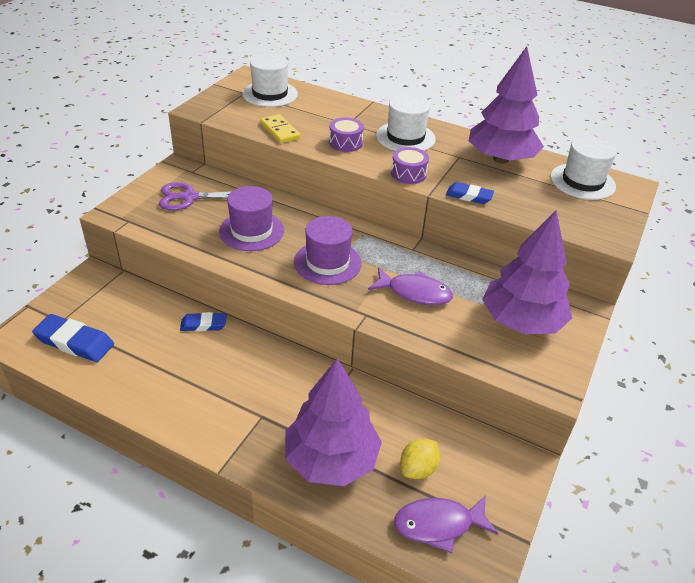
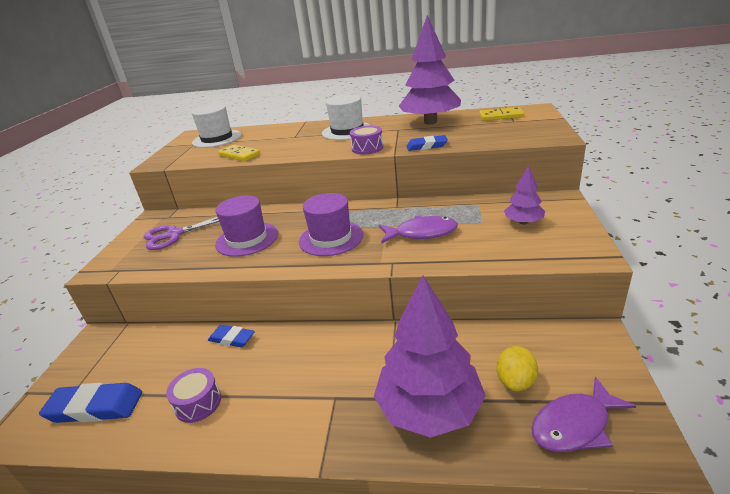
camera: 15 degrees left, 10 degrees down
(203, 324) = (232, 339): blue eraser -> blue eraser turned 45 degrees clockwise
(345, 143) = (301, 146): purple drum -> purple drum (198, 403)
(521, 321) = (523, 222): purple tree -> purple tree, size x0.49
(582, 181) = (501, 116): white hat -> yellow domino

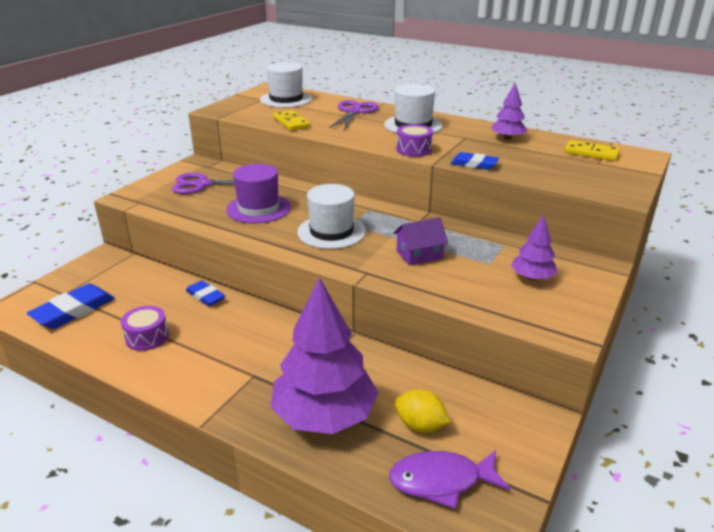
camera: 20 degrees right, 0 degrees up
(95, 407) = (73, 311): blue eraser -> blue eraser turned 75 degrees counterclockwise
(288, 133) = (354, 112): none -> purple scissors
(331, 238) = (331, 231): purple hat -> white hat
(421, 233) = (419, 255): purple fish -> purple house
(430, 122) = (507, 138): purple tree -> purple tree, size x0.49
(515, 381) = (420, 425): yellow lemon -> yellow lemon turned 75 degrees clockwise

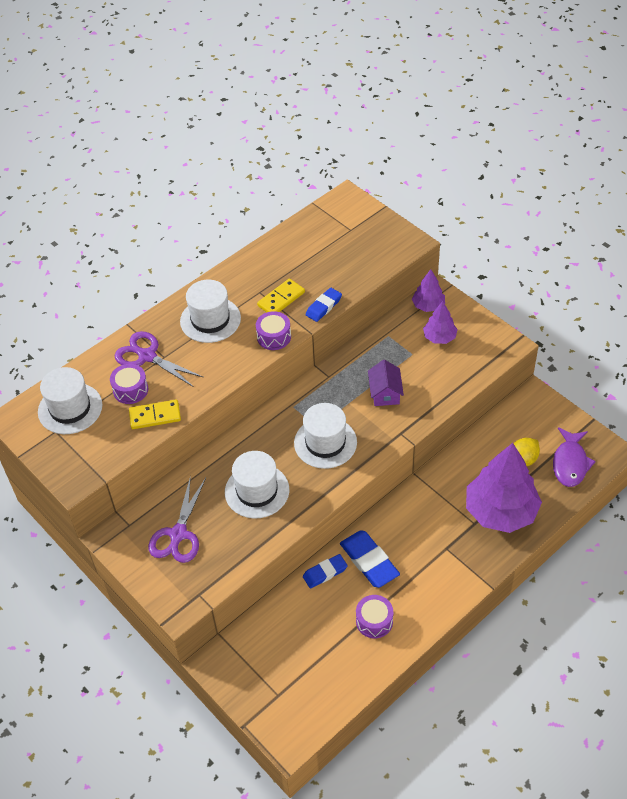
camera: 70 degrees left, 20 degrees up
(73, 311) = (313, 683): blue eraser -> blue eraser (369, 561)
(258, 208) = (257, 491): purple hat -> white hat
(315, 112) = (130, 390): none -> purple drum
(507, 138) = (275, 264): purple tree -> purple tree (428, 306)
(591, 153) = (330, 225): yellow domino -> yellow domino (281, 299)

